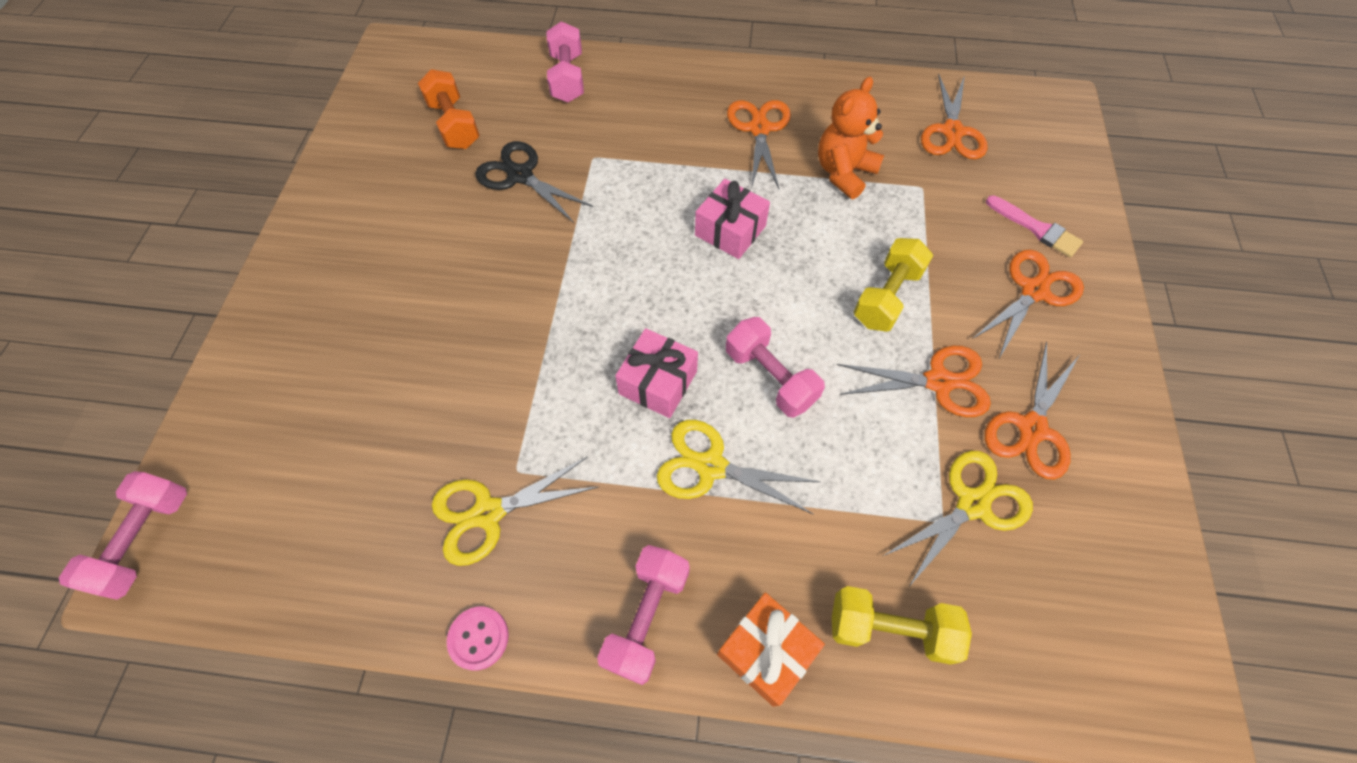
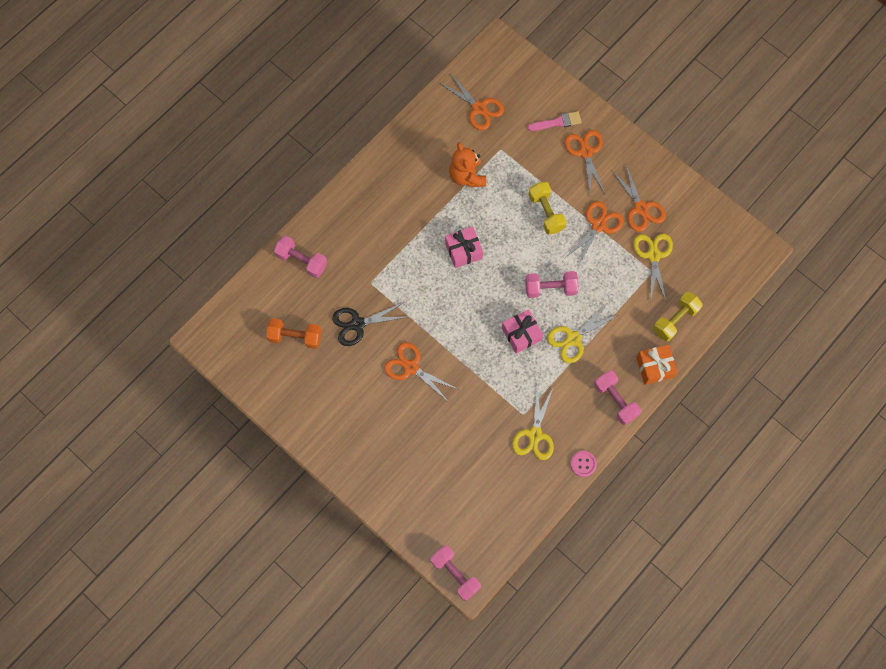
camera: 55 degrees left, 10 degrees up
(759, 129) = (410, 193): orange scissors -> orange scissors (410, 367)

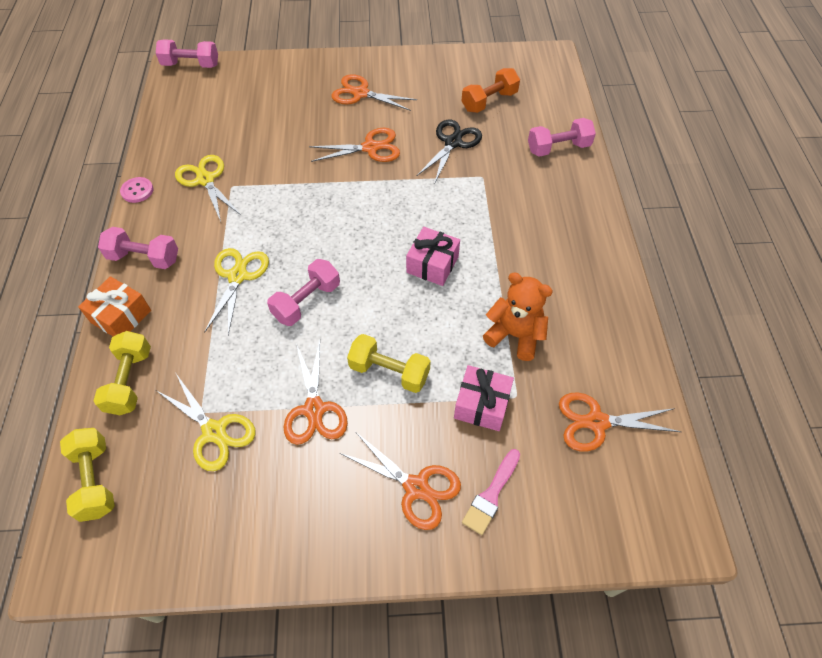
camera: 135 degrees right, 15 degrees down
(521, 334) = (296, 241): pink gift -> pink gift (482, 405)
(641, 208) = (278, 477): orange scissors -> orange scissors (360, 93)
(723, 278) = (95, 480): none -> yellow dumbbell

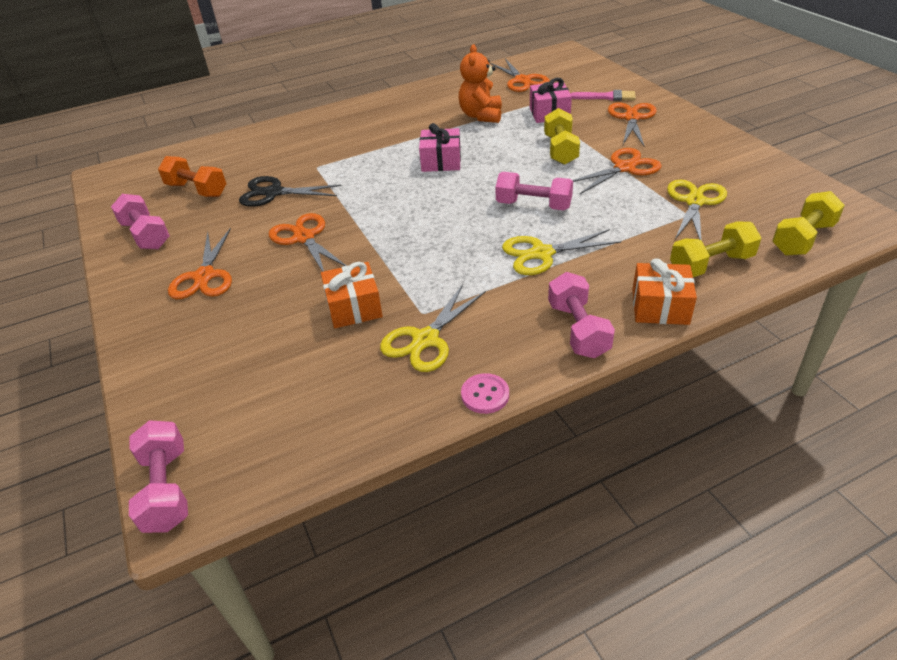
camera: 110 degrees left, 15 degrees down
(266, 155) = (354, 307): none -> orange gift
(558, 148) = (258, 142): pink dumbbell -> pink dumbbell (146, 235)

